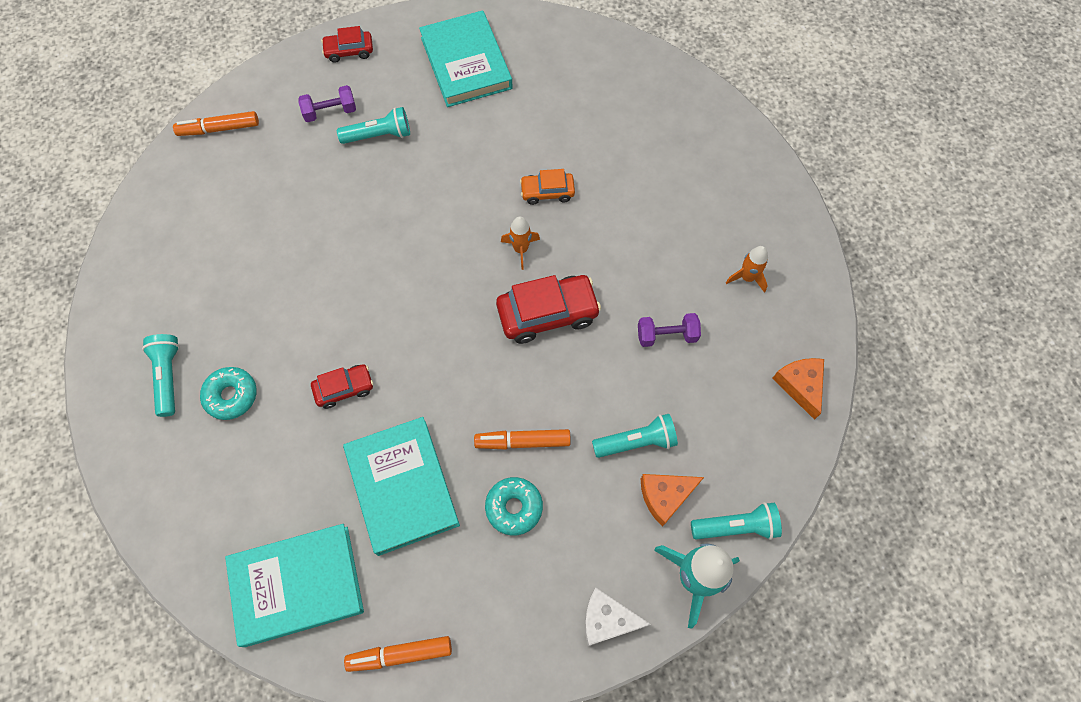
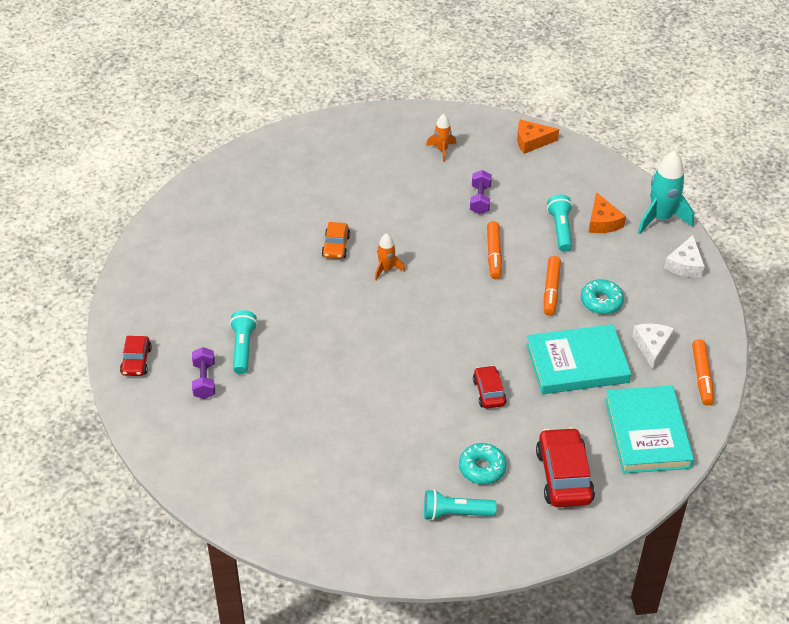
camera: 80 degrees left, 20 degrees down
(219, 129) = (195, 467): orange marker -> orange marker (494, 255)
(444, 582) = (652, 347): none -> white cheese
(466, 63) = (183, 280): turquoise book -> none
(547, 314) = (448, 262): red car -> red car (564, 476)
(736, 526) = (628, 191): turquoise flashlight -> none

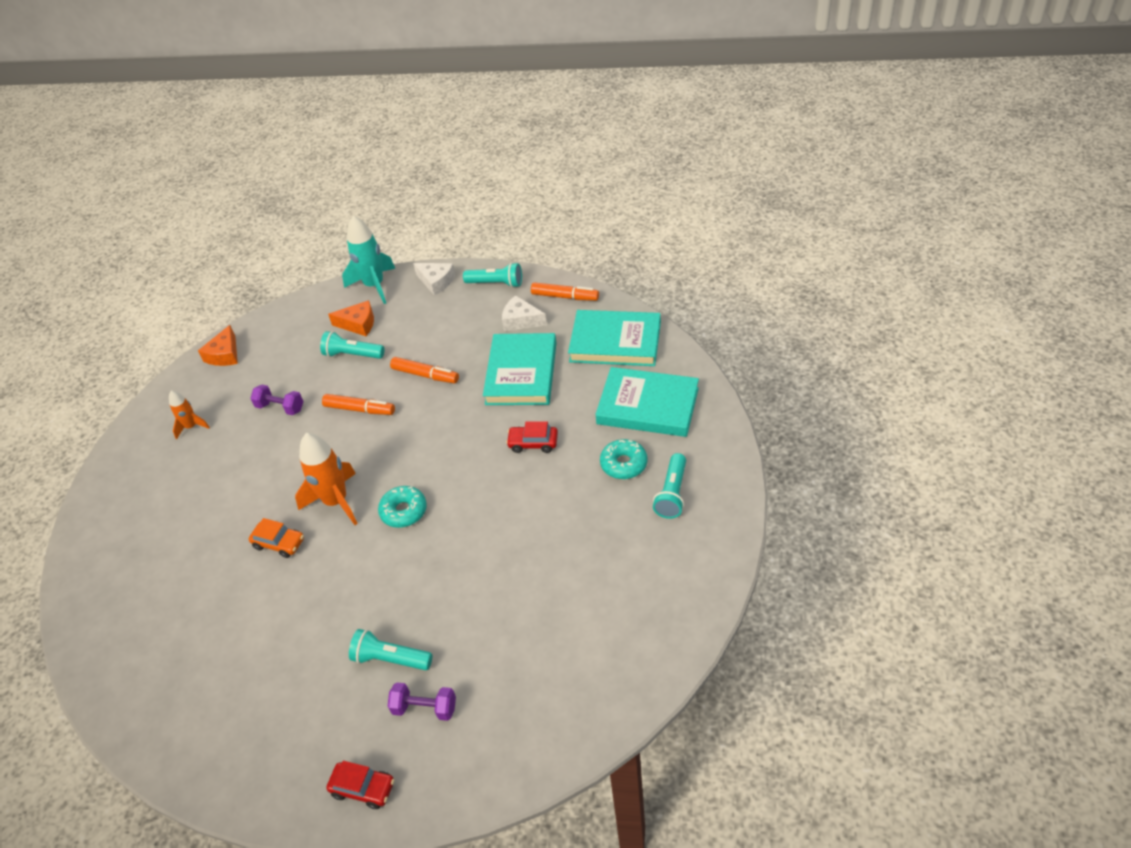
camera: 70 degrees left, 0 degrees up
(386, 269) = (336, 501): orange rocket -> orange rocket, size x1.82
(564, 476) = (647, 406): red car -> turquoise book
(601, 301) = (455, 343): turquoise donut -> turquoise donut (404, 511)
(701, 314) = (496, 283): none -> turquoise flashlight

